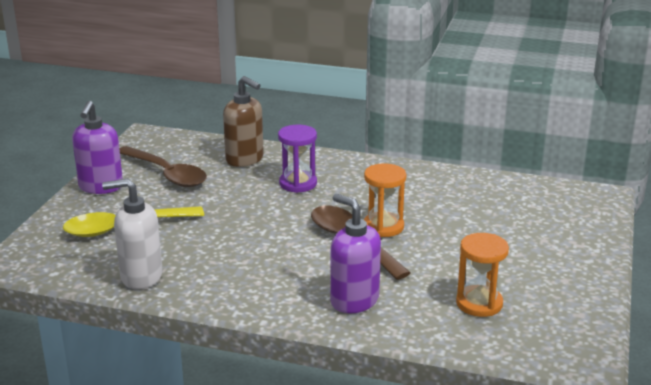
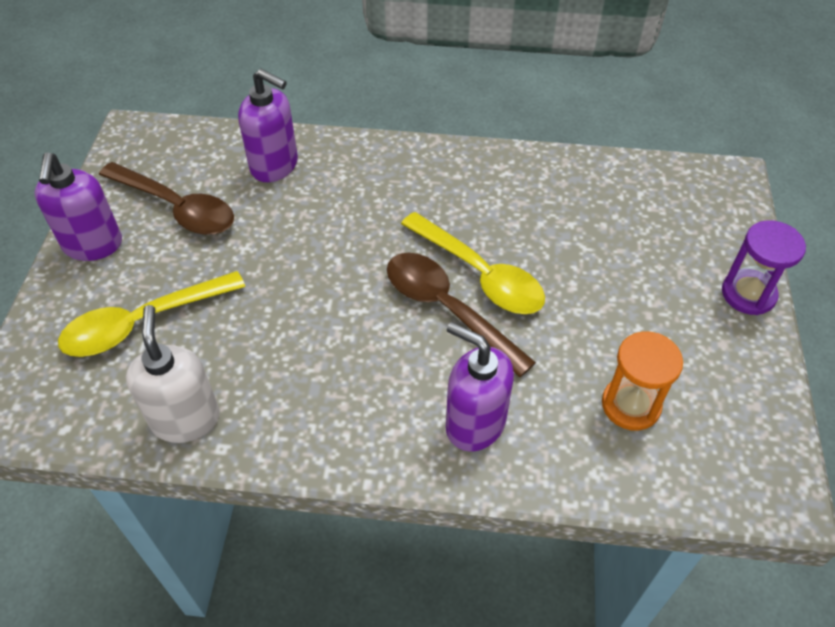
camera: 10 degrees left, 25 degrees up
(141, 276) = (185, 419): white soap dispenser -> white soap dispenser turned 90 degrees clockwise
(245, 159) = (275, 166): brown soap dispenser -> purple soap dispenser
(298, 183) = (354, 204): purple hourglass -> purple hourglass (748, 294)
(383, 227) = (480, 274): orange hourglass -> yellow spoon

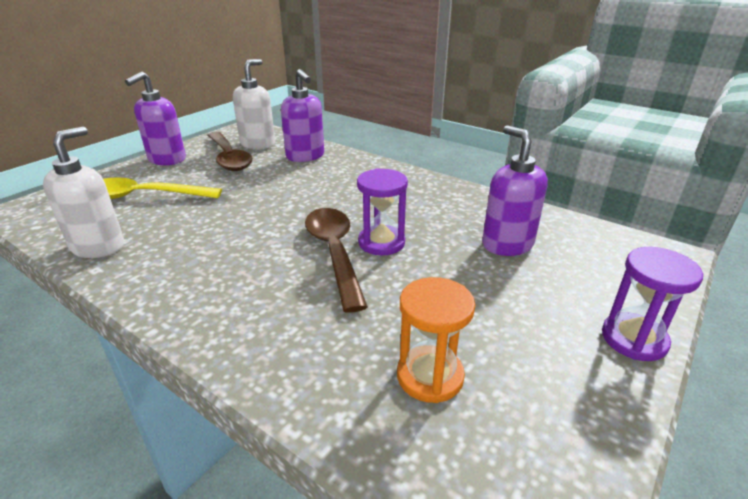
camera: 30 degrees right, 20 degrees down
(187, 164) = (258, 144): none -> white soap dispenser
(474, 424) = (275, 329): purple soap dispenser -> purple soap dispenser (507, 244)
(480, 274) = (381, 242): yellow spoon -> purple hourglass

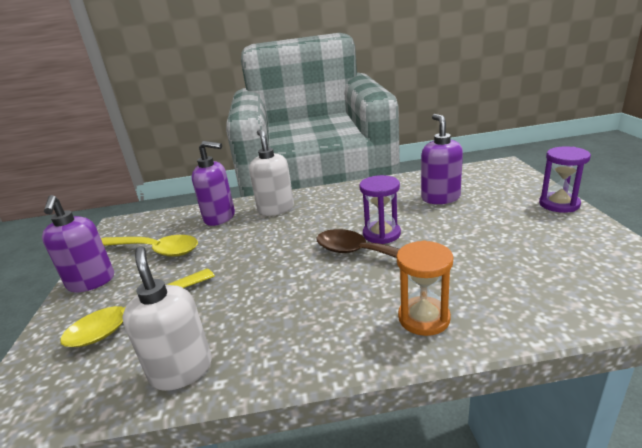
camera: 40 degrees left, 5 degrees down
(229, 158) = (155, 250): brown spoon -> yellow spoon
(258, 144) = (158, 229): white soap dispenser -> white soap dispenser (276, 209)
(430, 376) = (533, 272): orange hourglass -> orange hourglass (424, 318)
(507, 244) = (440, 198): purple soap dispenser -> purple soap dispenser turned 60 degrees clockwise

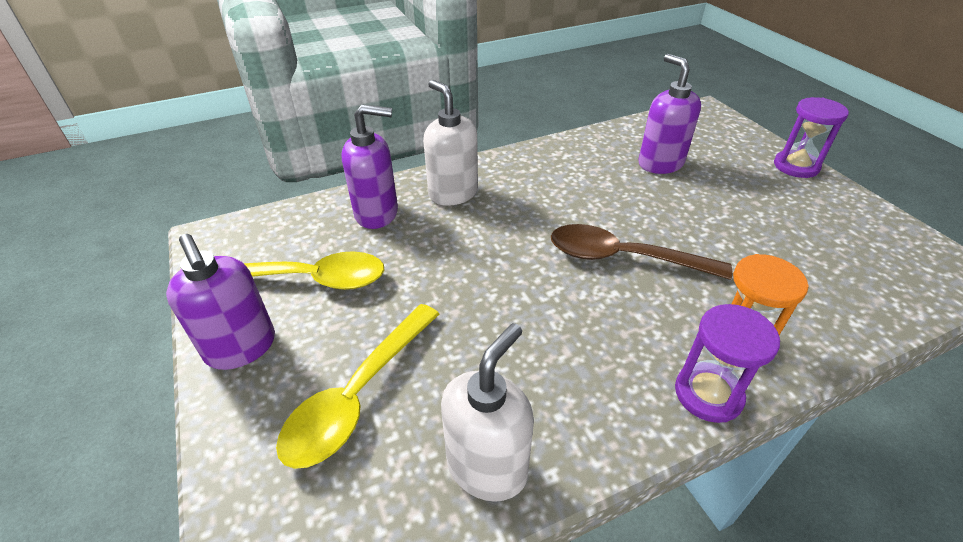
camera: 20 degrees left, 15 degrees up
(181, 370) = (487, 466): white soap dispenser -> white soap dispenser turned 75 degrees clockwise
(381, 234) = (620, 224): purple hourglass -> purple hourglass (708, 394)

